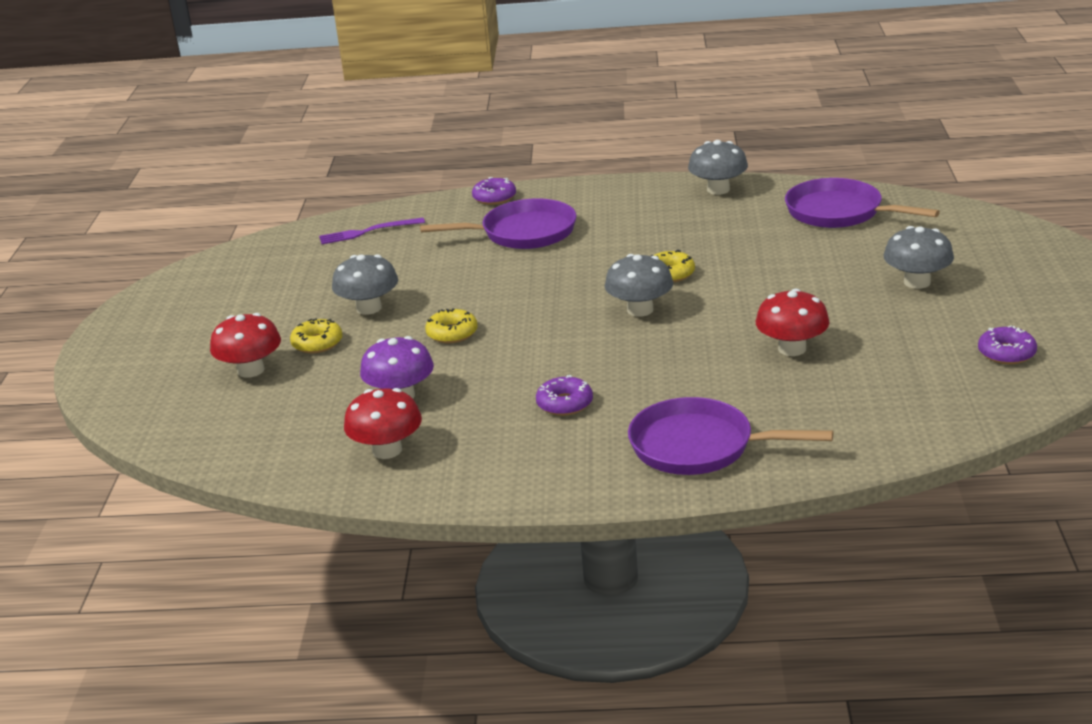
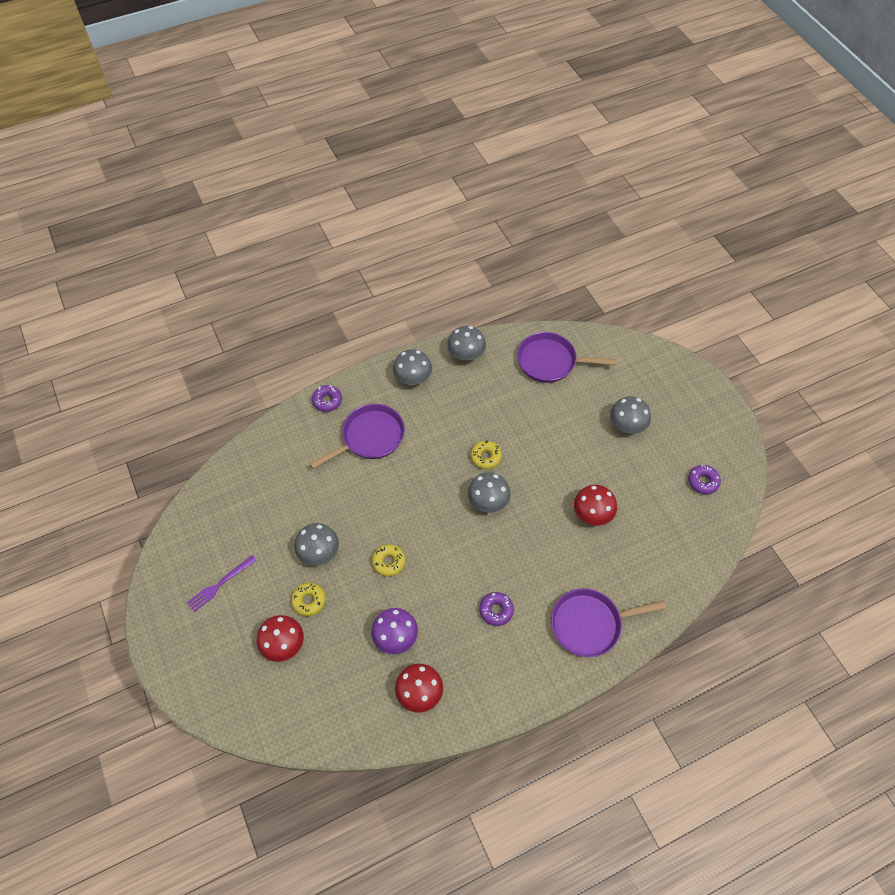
camera: 30 degrees left, 30 degrees up
(368, 232) = (264, 465): purple fork -> purple fork (220, 584)
(625, 197) = (413, 378): none -> grey mushroom

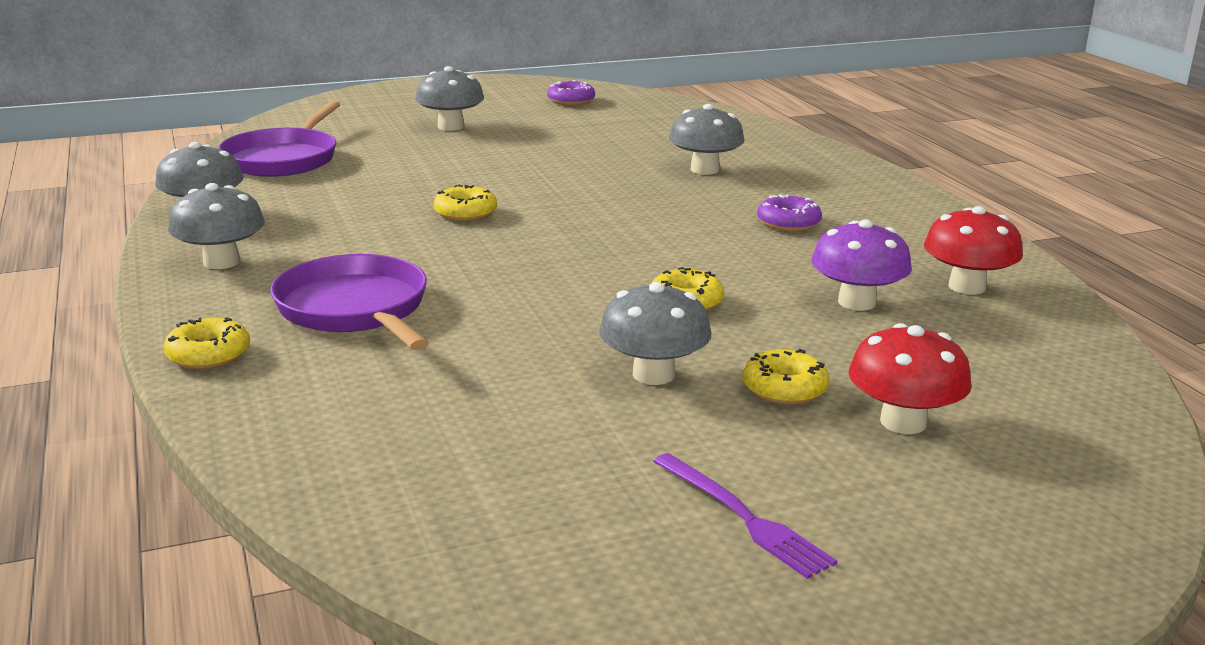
camera: 85 degrees left, 35 degrees down
(327, 401) = (208, 355): purple donut -> yellow donut
(488, 501) = (563, 216): grey mushroom -> grey mushroom (705, 169)
(590, 624) = (805, 170): purple pan -> none
(592, 513) = (608, 155): red mushroom -> none

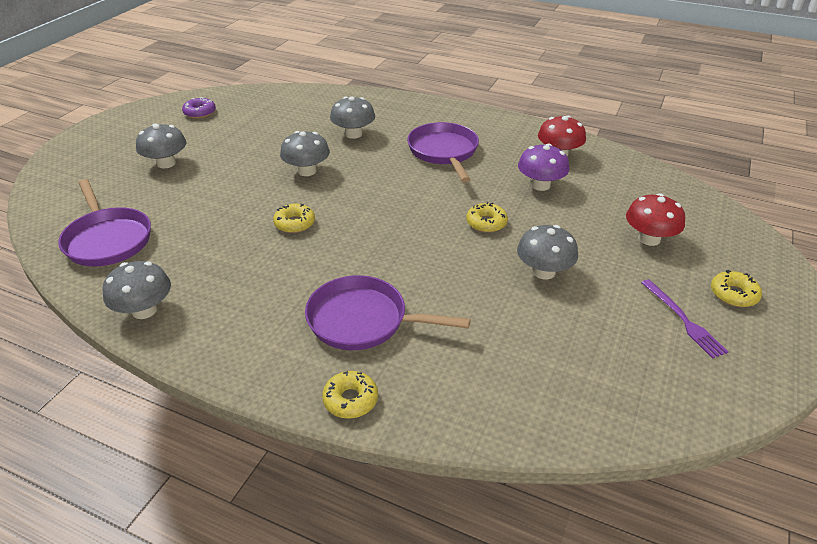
camera: 45 degrees left, 15 degrees up
(221, 262) = (229, 337): grey mushroom -> grey mushroom (307, 171)
(743, 517) = (683, 320): purple fork -> purple fork turned 60 degrees clockwise
(784, 389) = (593, 248): yellow donut -> yellow donut (733, 294)
(788, 223) = (444, 152): purple donut -> purple pan

